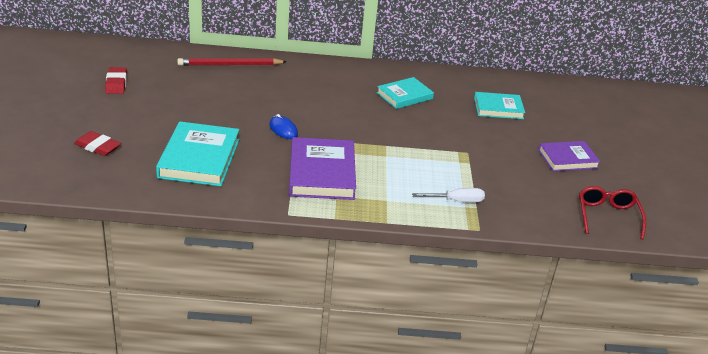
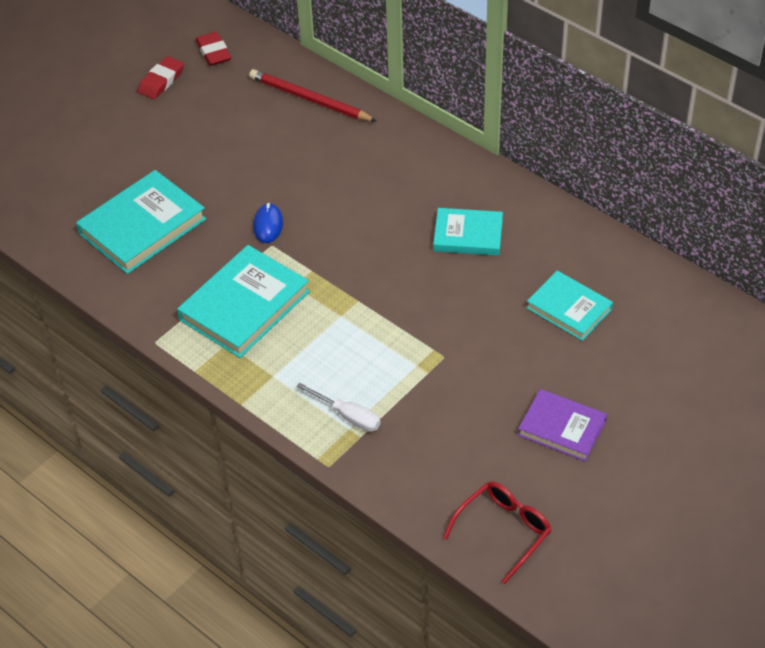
camera: 45 degrees right, 15 degrees up
(97, 147) = (63, 166): red eraser -> red eraser (213, 52)
(322, 173) = (245, 306): purple book -> turquoise book

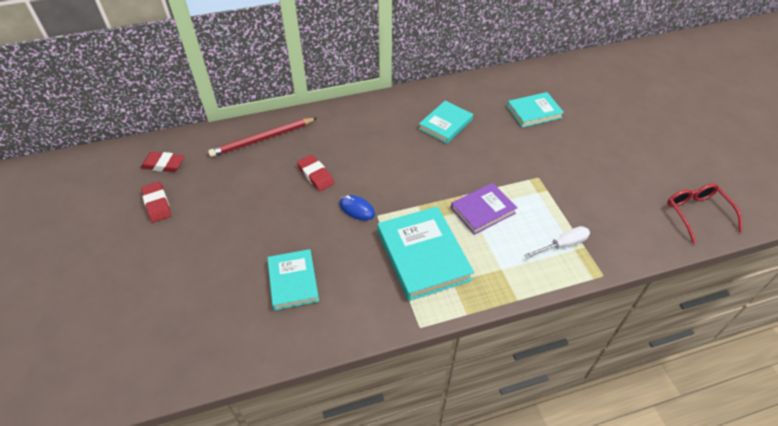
camera: 60 degrees left, 0 degrees up
(142, 226) = (293, 281): turquoise book -> turquoise book, size x0.63
(290, 169) = (316, 175): none -> red eraser
(562, 428) = (625, 154): purple book -> purple book (483, 210)

